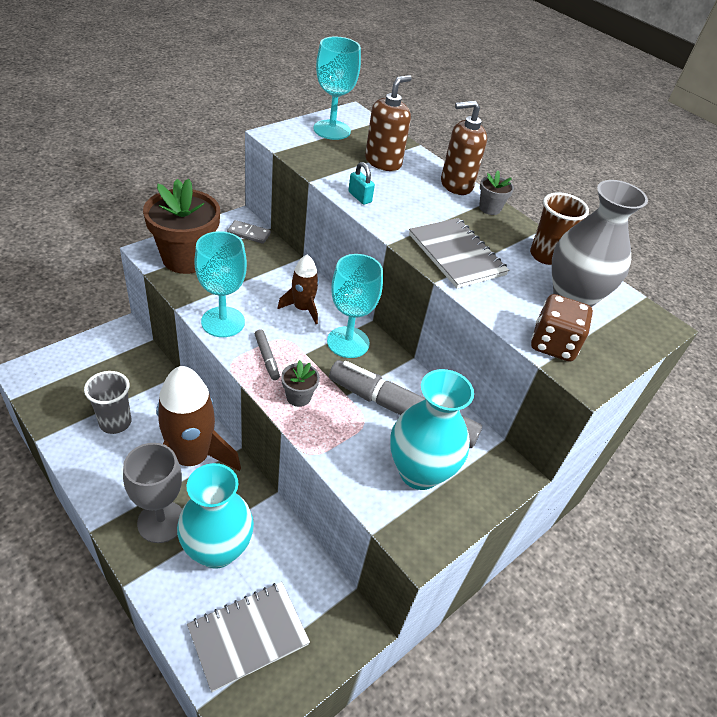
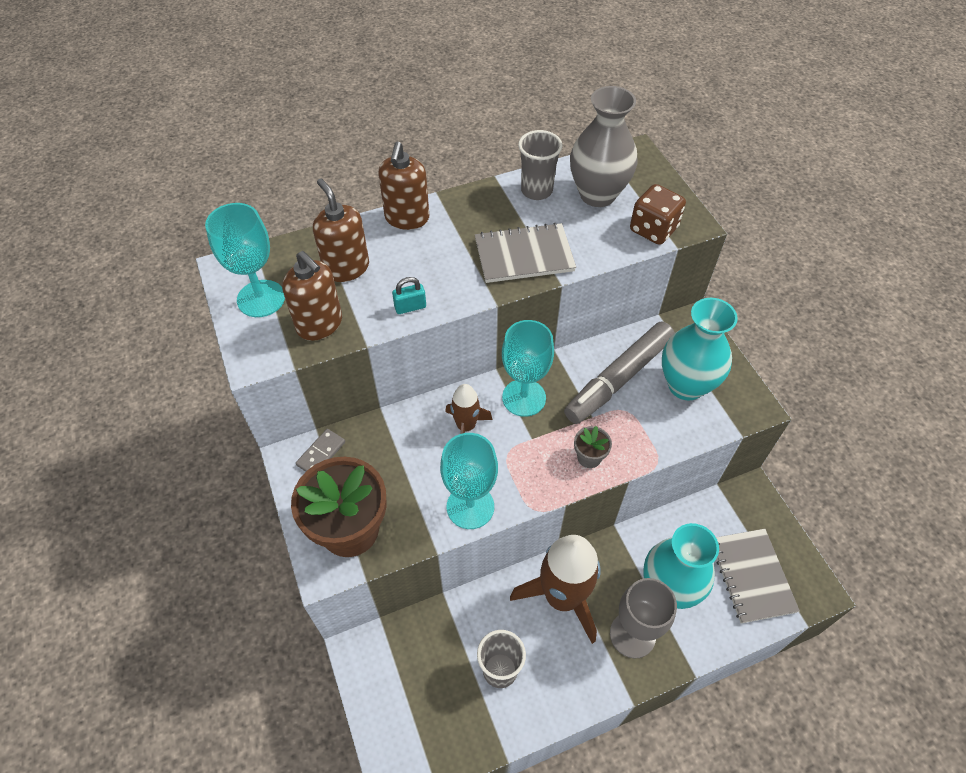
camera: 65 degrees left, 10 degrees up
(267, 358) = (532, 474): grey marker -> none
(320, 157) = (320, 324): none -> brown soap dispenser
(489, 208) = (454, 205): grey flower pot -> none
(545, 256) = (536, 191): brown cup -> grey cup

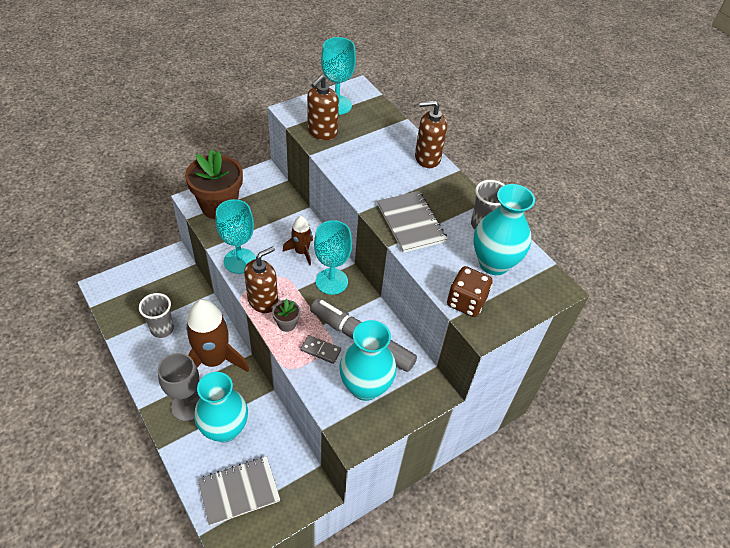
camera: 75 degrees right, 5 degrees down
(321, 453) = (270, 185): grey domino -> grey domino (320, 350)
(346, 268) = (372, 136): brown soap dispenser -> brown soap dispenser (263, 301)
(410, 307) = (346, 170): turquoise padlock -> none
(597, 194) = (494, 263): grey vase -> turquoise vase

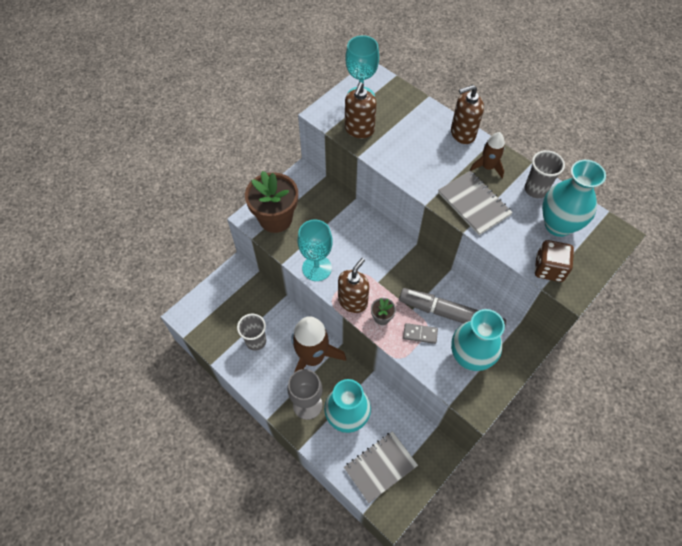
camera: 10 degrees left, 10 degrees up
(301, 252) = (367, 245): brown rocket -> brown rocket (487, 167)
(331, 281) = (404, 266): turquoise goblet -> none

